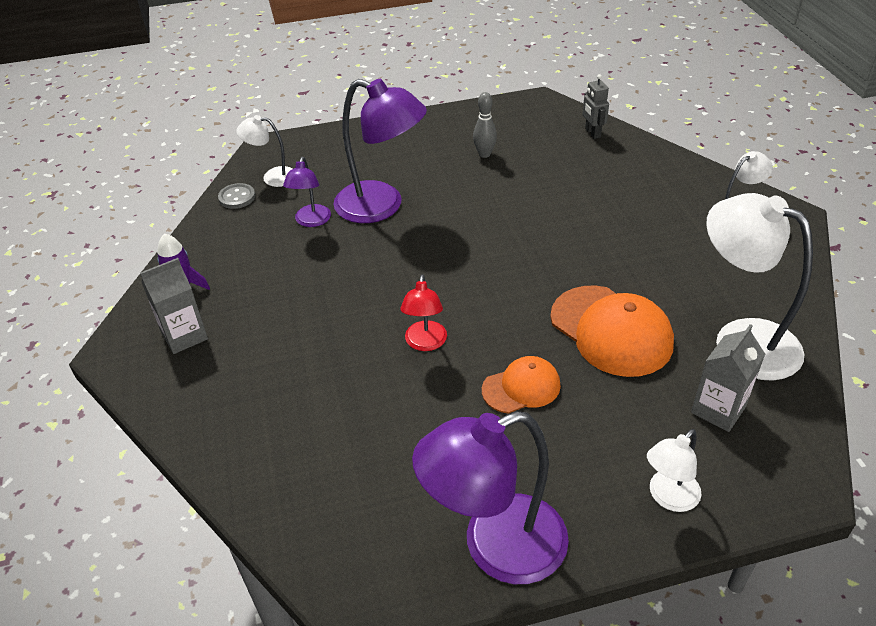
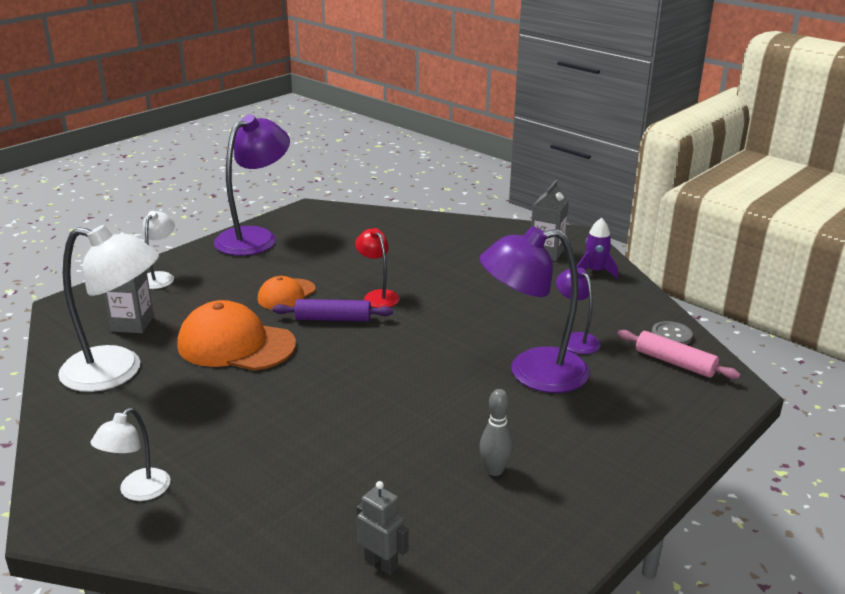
camera: 145 degrees right, 15 degrees down
(272, 177) = (675, 363): white lamp -> pink rolling pin
(495, 328) = (333, 319): none -> purple rolling pin

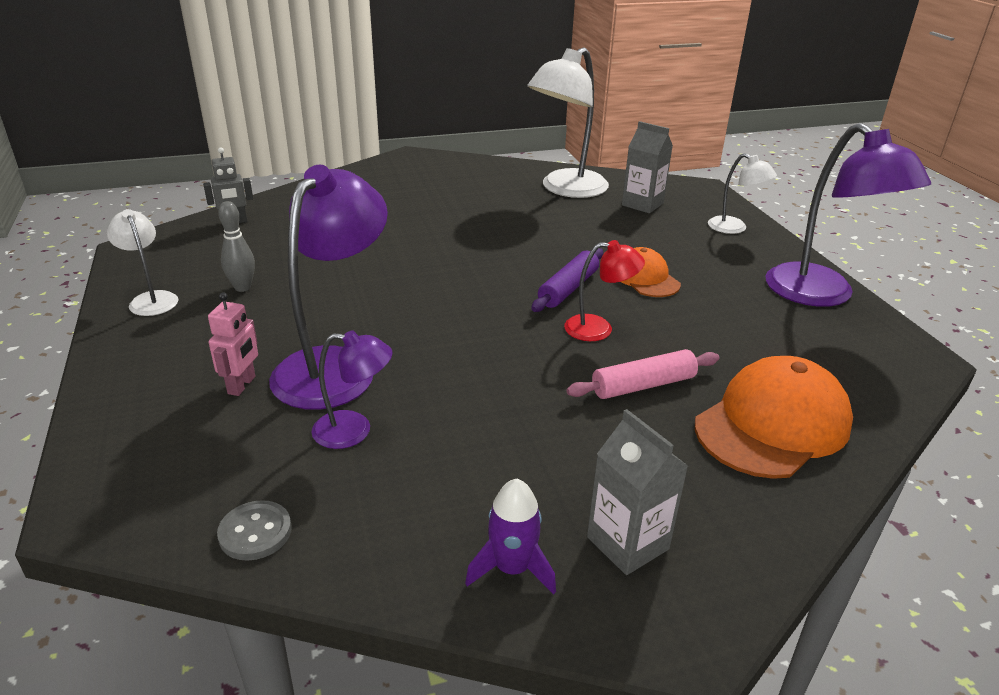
camera: 120 degrees right, 5 degrees up
(138, 491) = (410, 176): white lamp -> white lamp (151, 299)
(236, 344) = (563, 235): orange cap -> orange cap (772, 424)
(595, 397) = (242, 385): none -> pink robot
(675, 363) = (205, 490): pink rolling pin -> pink rolling pin (643, 385)

